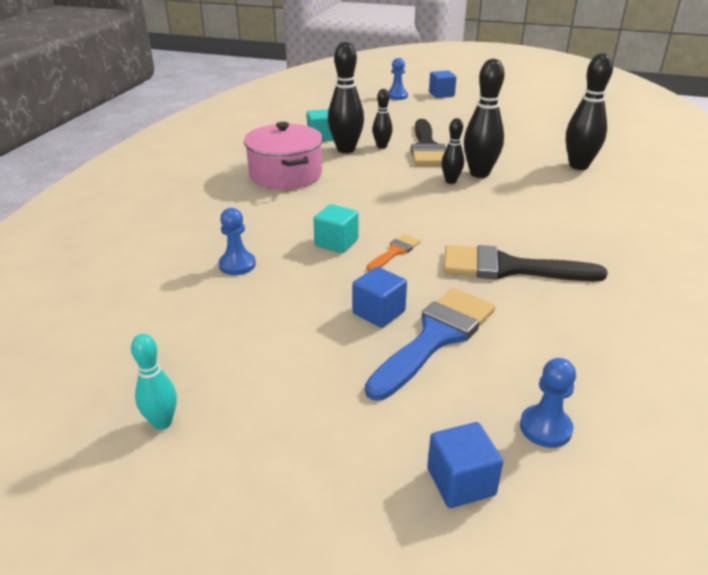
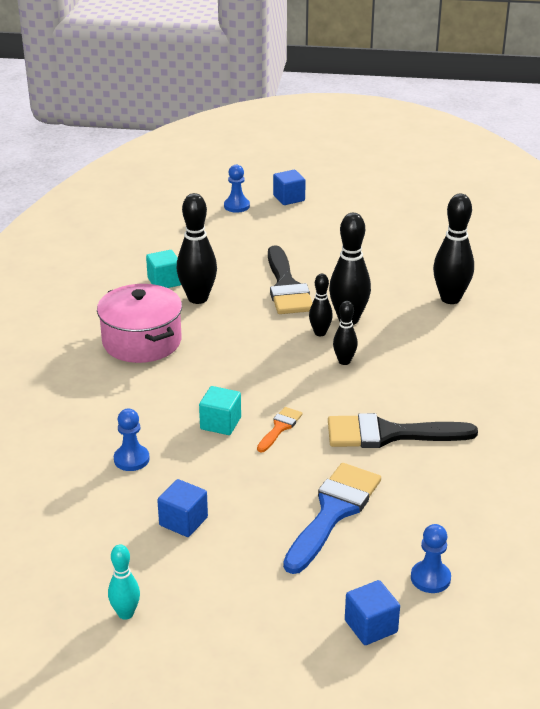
camera: 10 degrees left, 0 degrees up
(379, 312) = (279, 494): blue cube -> blue cube (183, 521)
(382, 146) = (236, 290): black bowling pin -> black bowling pin (344, 361)

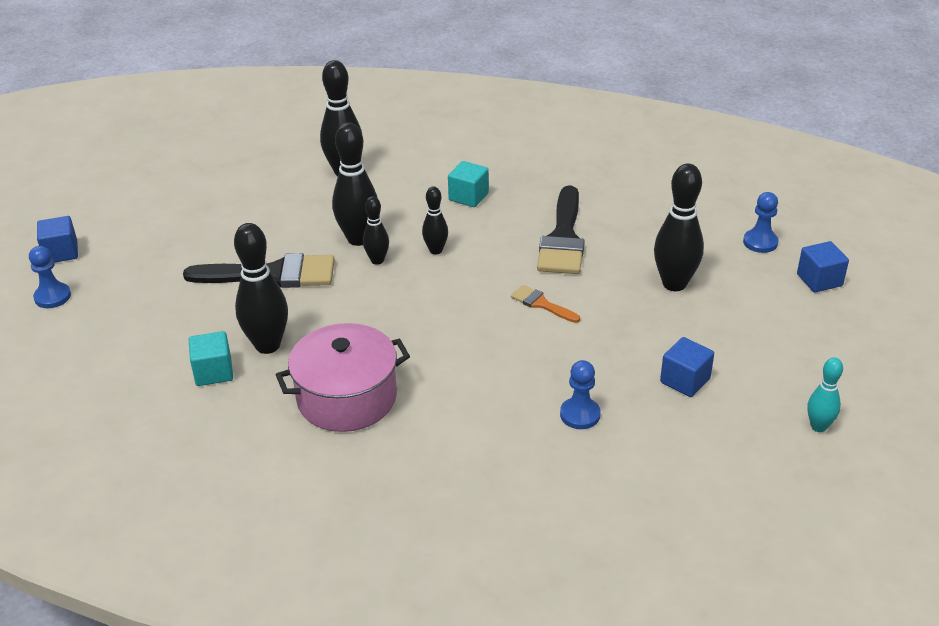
camera: 80 degrees left, 5 degrees up
(220, 423) = (526, 344): turquoise cube -> turquoise cube (468, 197)
(333, 512) = (674, 284): blue brush -> black bowling pin

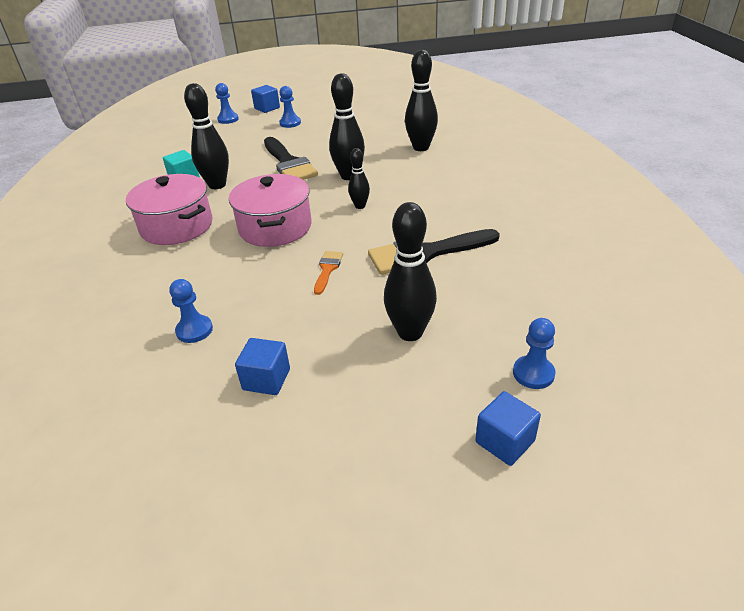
camera: 65 degrees right, 0 degrees up
(146, 245) = (290, 123): none -> blue pawn
(377, 260) = (330, 190): black bowling pin -> none
(425, 320) = (275, 227): none -> pink pot
(468, 197) = (440, 197): turquoise cube -> none
(818, 426) = (234, 505): turquoise bowling pin -> none

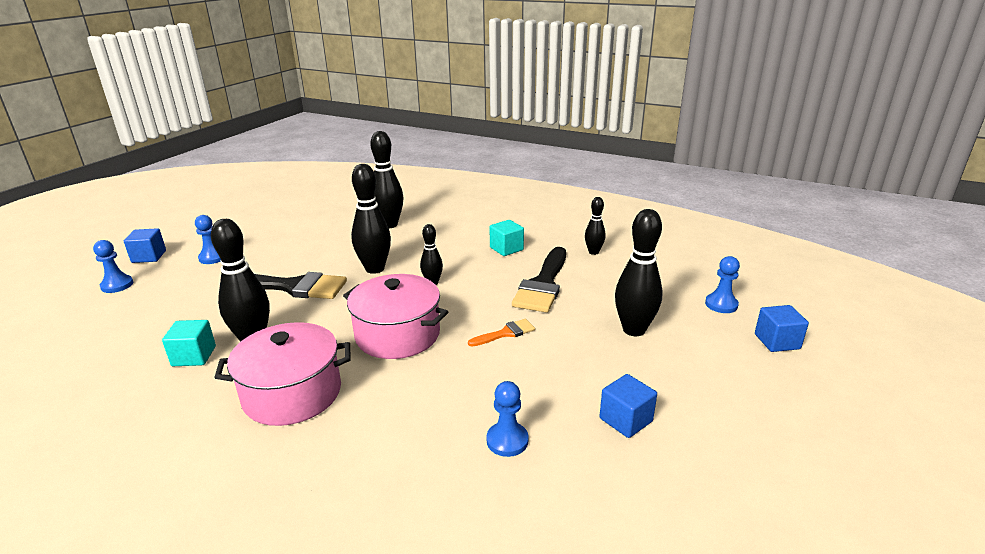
camera: 55 degrees left, 10 degrees down
(327, 269) = (506, 333): orange brush -> orange brush turned 105 degrees clockwise
(461, 210) = (506, 249): none -> turquoise cube
(525, 254) = (593, 252): none -> black bowling pin

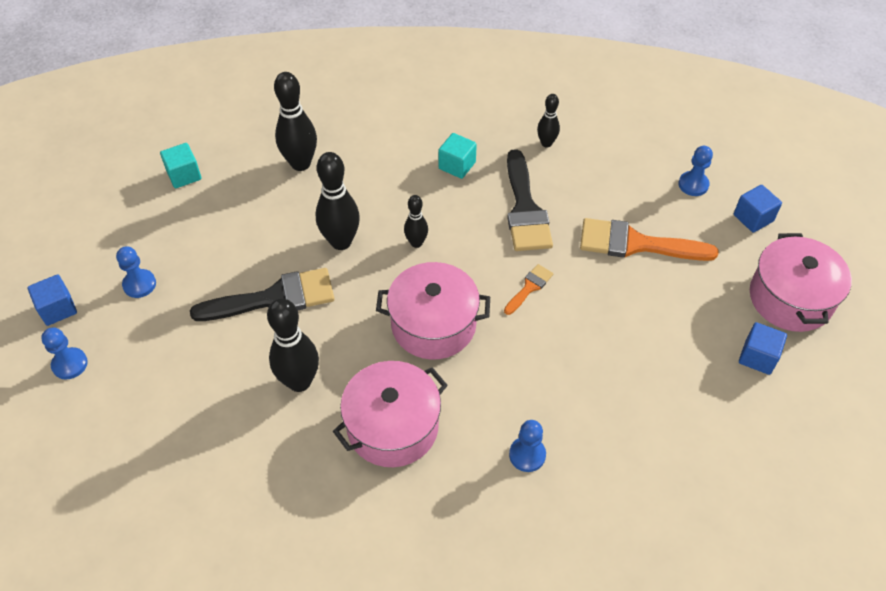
camera: 25 degrees left, 25 degrees up
(194, 356) = (260, 422): turquoise cube -> turquoise cube (184, 175)
(507, 440) = (600, 403): blue pawn -> blue pawn (527, 455)
(625, 420) = (676, 348): blue cube -> blue cube (757, 357)
(634, 330) = (635, 244): black bowling pin -> orange brush
(793, 416) = (790, 298): none -> pink pot

